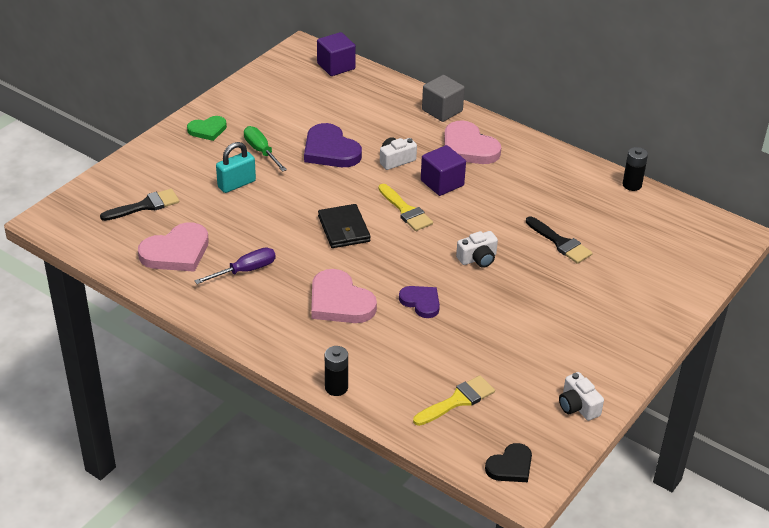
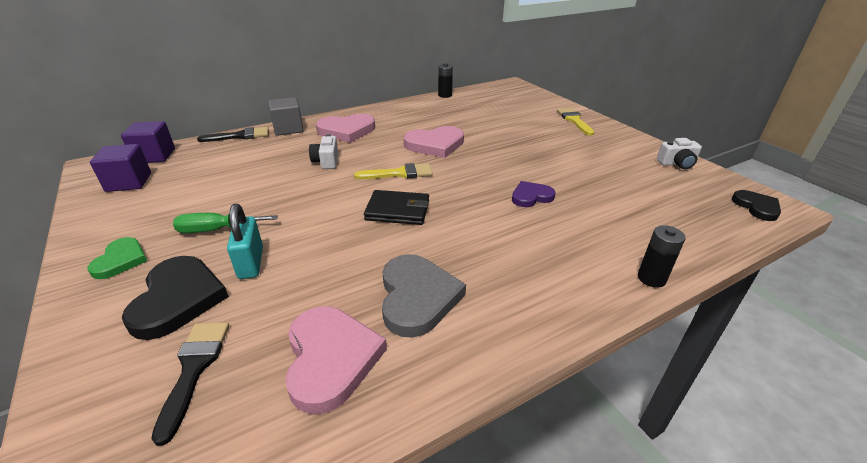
camera: 65 degrees left, 5 degrees down
(189, 172) = (178, 299): none -> black heart
(246, 270) = (417, 297): purple screwdriver -> grey heart
(330, 150) = (271, 188): purple heart -> none
(339, 302) = (510, 241): pink heart -> pink heart (435, 145)
(442, 183) = (379, 150): purple cube -> purple cube (129, 182)
(457, 400) = (671, 211): yellow brush -> yellow brush (574, 120)
(478, 258) = (487, 159): white camera -> none
(560, 243) = (488, 127): black brush -> black brush (240, 136)

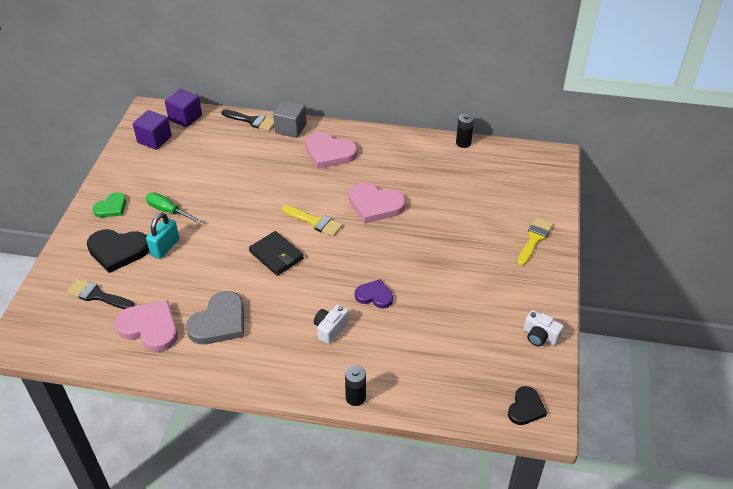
camera: 40 degrees right, 10 degrees up
(178, 299) = (117, 251): black heart -> black heart turned 60 degrees clockwise
(194, 368) = (97, 295): black brush -> black brush turned 105 degrees counterclockwise
(326, 161) = (281, 182): white camera -> white camera (330, 329)
(331, 358) = (150, 328): pink heart -> pink heart turned 90 degrees counterclockwise

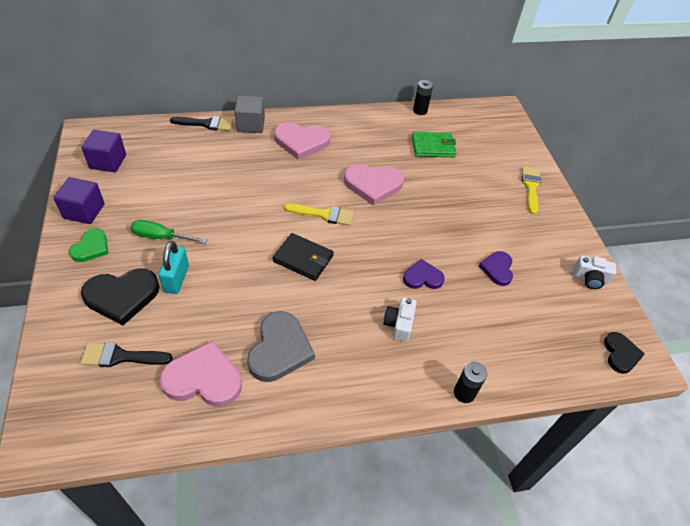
camera: 25 degrees left, 5 degrees up
(185, 118) = (132, 132): purple cube -> purple cube (84, 211)
(450, 306) = (497, 269): none -> purple heart
(455, 181) = (433, 147): none -> green wallet

